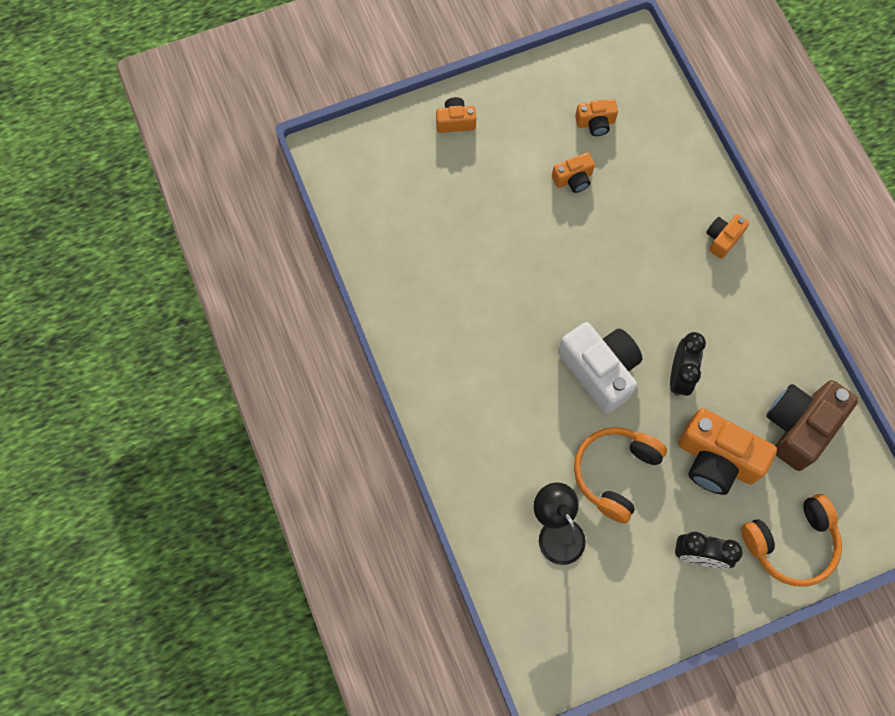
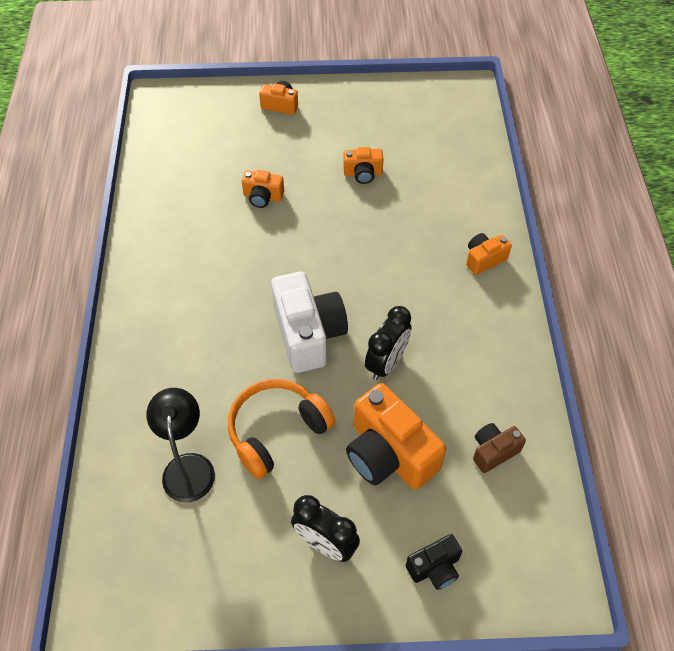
camera: 20 degrees right, 15 degrees down
(595, 123) = (405, 138): orange camera -> orange camera (263, 197)
(791, 543) = (434, 567): orange headphones -> black camera
(799, 426) = (493, 451): brown camera -> brown camera, size x0.51

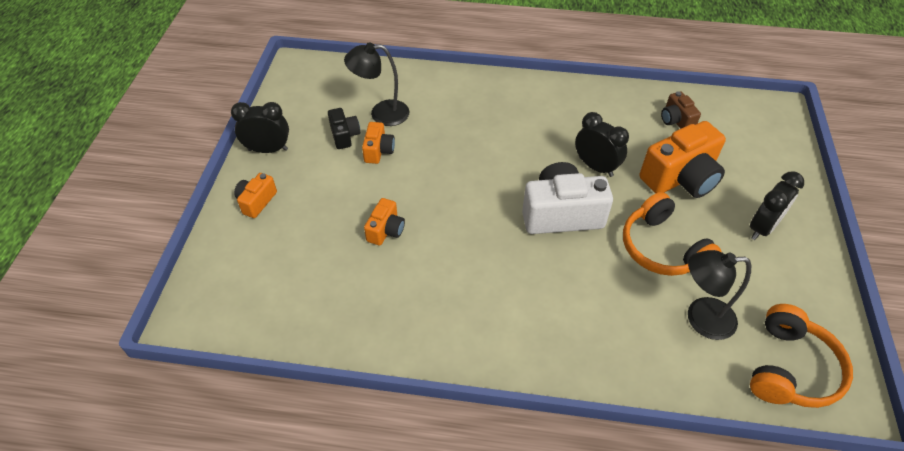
camera: 80 degrees left, 5 degrees down
(132, 552) = (790, 368): none -> orange headphones
(344, 97) = (268, 149): none -> black clock
(417, 166) = (381, 113): none -> black lamp
(434, 567) = (772, 167): black camera -> black camera (344, 135)
(484, 259) = (498, 92): orange camera -> none

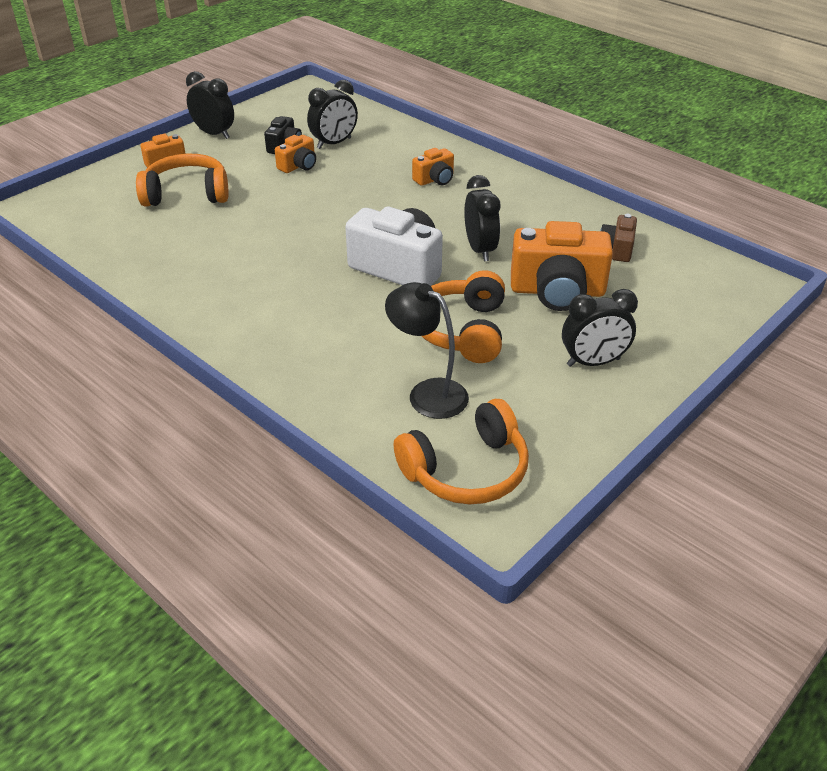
camera: 35 degrees right, 10 degrees down
(317, 227) = (187, 194): none -> orange headphones
(381, 113) = (334, 143): black lamp -> black clock
(386, 230) = (235, 217): orange camera -> orange camera (435, 179)

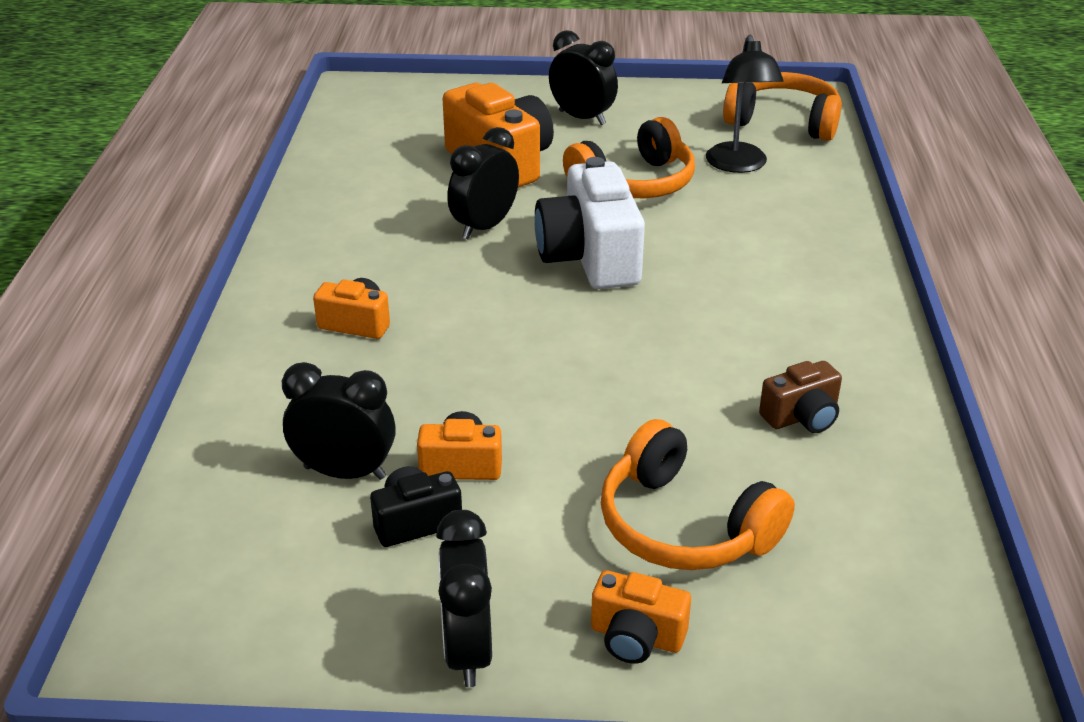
camera: 130 degrees left, 5 degrees down
(617, 249) = (378, 159): brown camera -> brown camera (801, 417)

